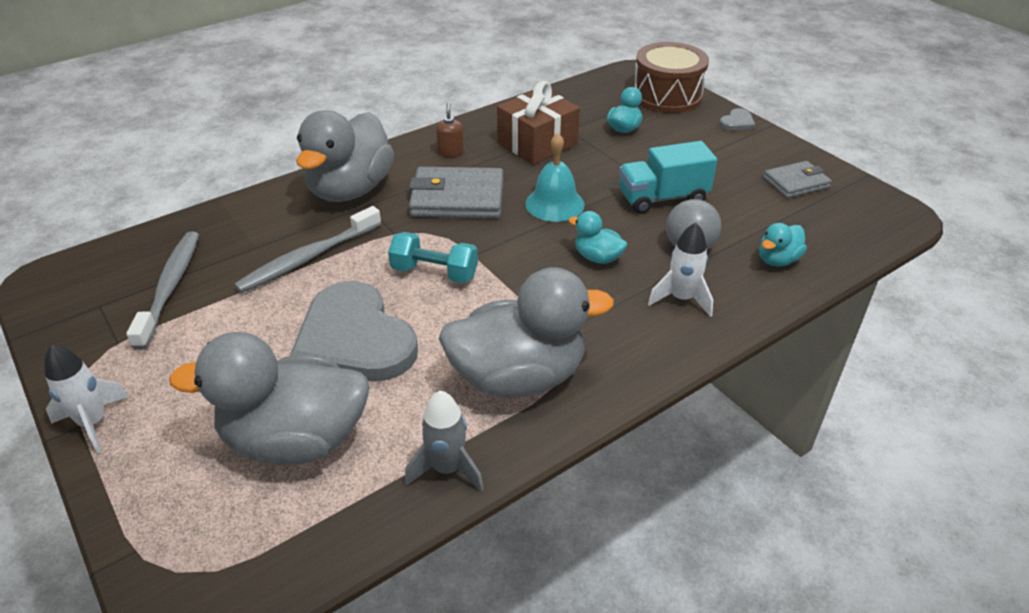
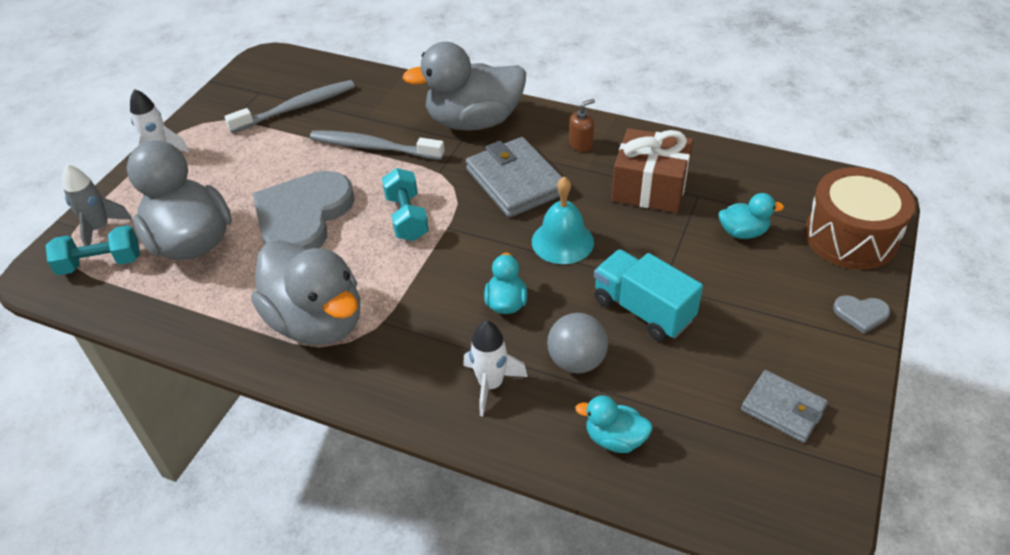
camera: 60 degrees right, 5 degrees up
(241, 539) = (101, 263): none -> turquoise dumbbell
(447, 469) = (202, 327): grey rocket -> grey rocket (100, 229)

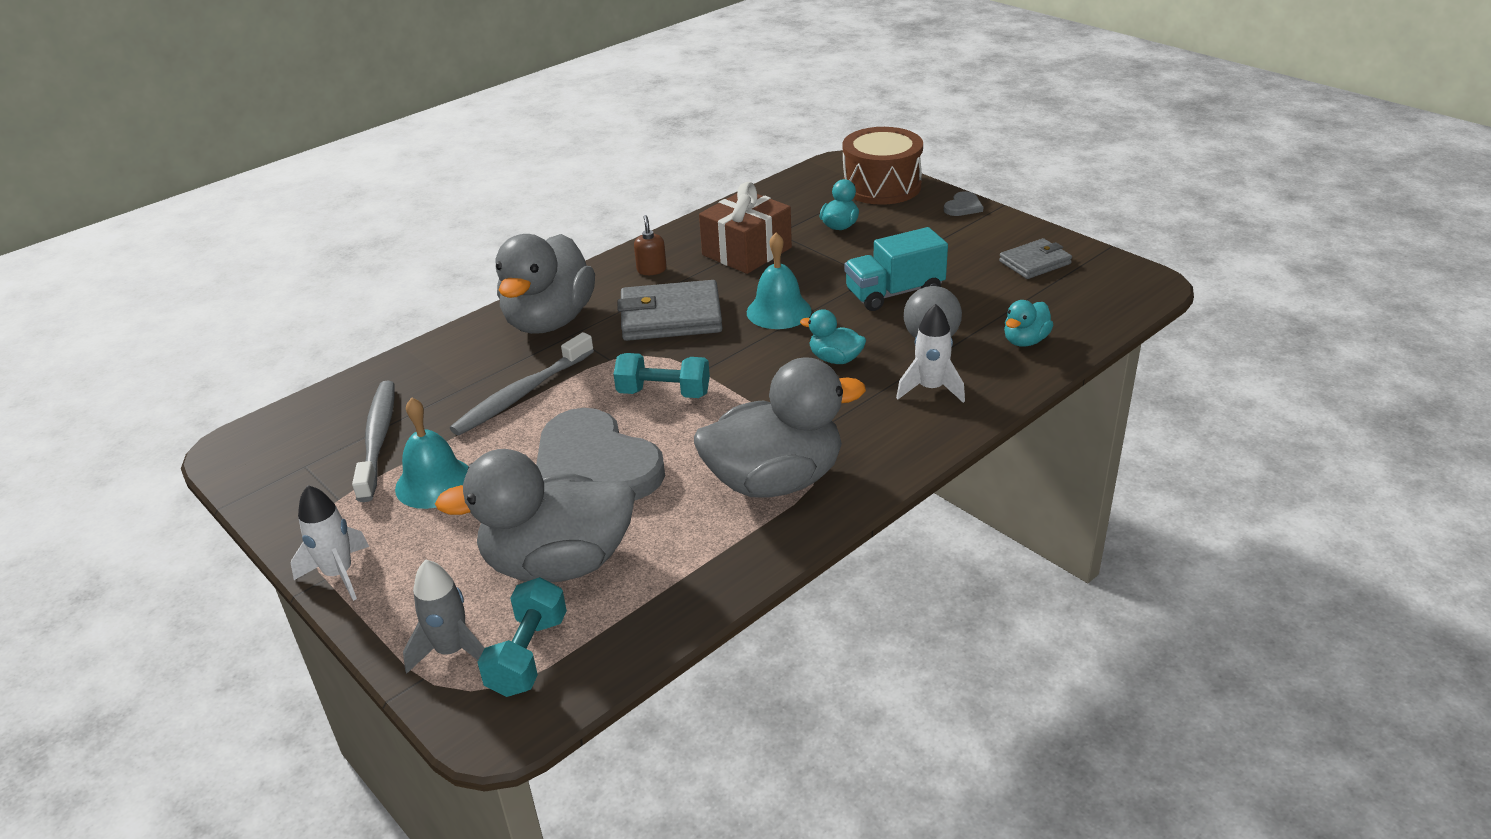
camera: 65 degrees left, 10 degrees down
(259, 151) = (434, 483): none -> turquoise bell

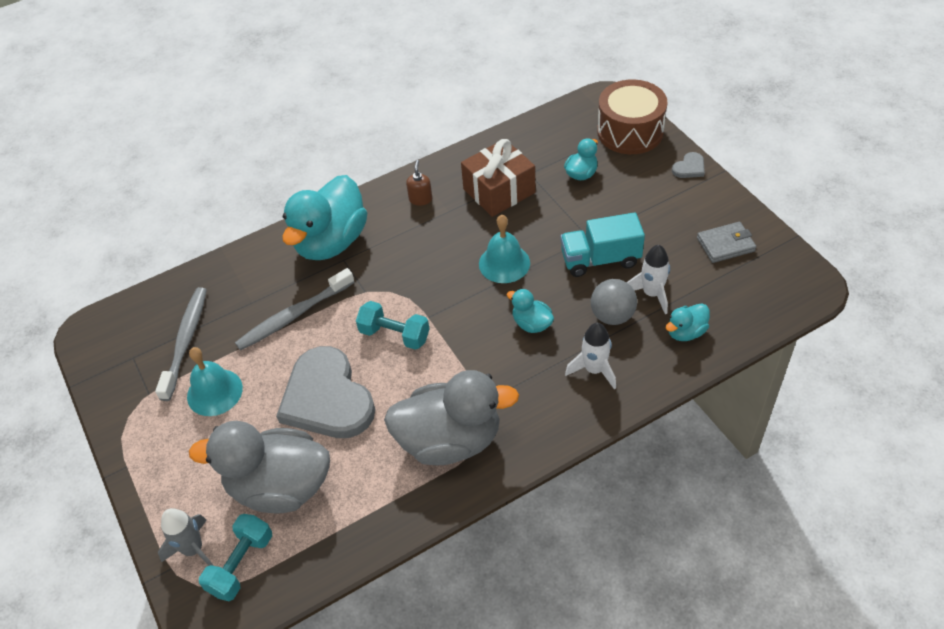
camera: 15 degrees right, 15 degrees up
(339, 574) = (136, 464): white rocket -> white rocket (652, 294)
(549, 321) = (331, 242): grey duck -> turquoise duck
(671, 317) = (421, 254): grey wallet -> none

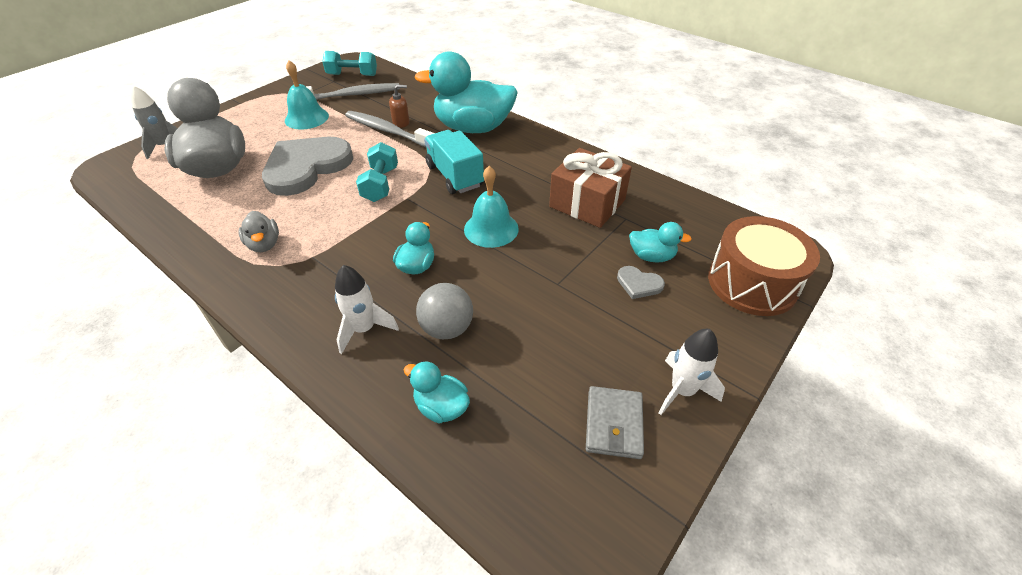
camera: 65 degrees right, 5 degrees down
(241, 564) = (149, 169): turquoise dumbbell -> turquoise dumbbell (352, 75)
(420, 199) = (547, 160): brown soap dispenser -> brown soap dispenser (401, 123)
(450, 440) = (264, 244): grey duck -> grey duck, size x0.45
(600, 259) = (528, 300): turquoise truck -> turquoise truck (454, 176)
(652, 294) = (493, 358): white rocket -> white rocket (682, 391)
(689, 167) = (732, 355): grey heart -> grey heart (639, 284)
(725, 244) = (613, 424): grey wallet -> grey wallet turned 45 degrees clockwise

